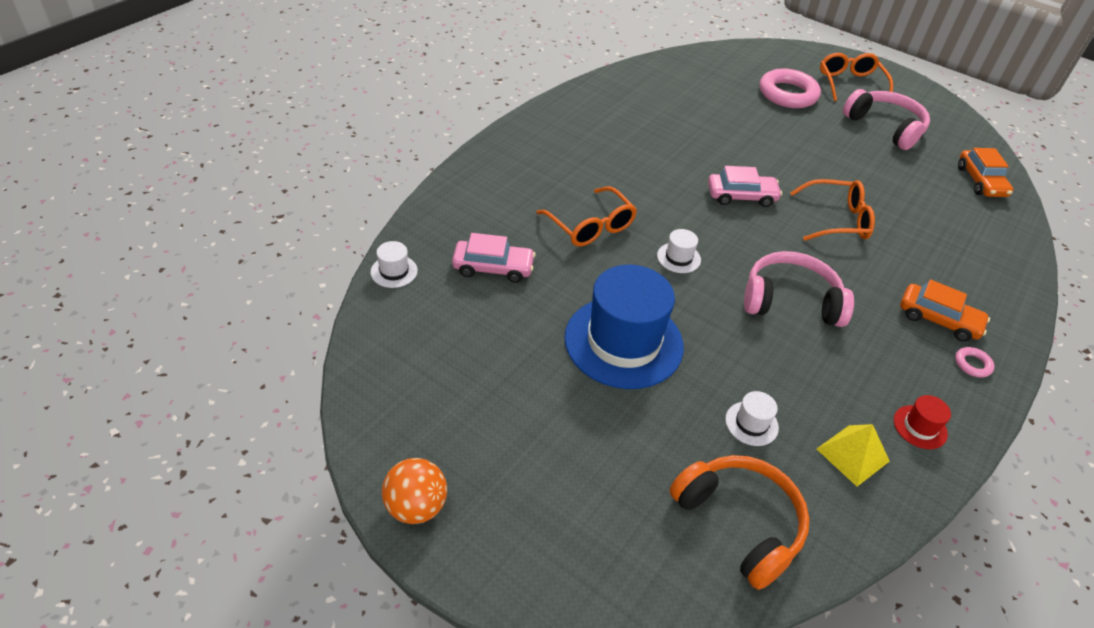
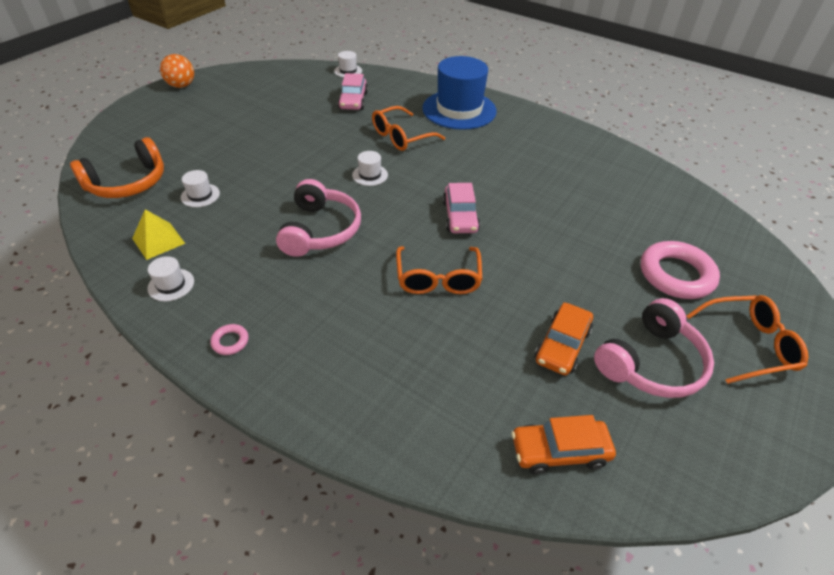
camera: 90 degrees right, 0 degrees up
(623, 342) = (282, 147): blue hat -> blue hat (459, 110)
(920, 427) = (171, 285): red hat -> white hat
(938, 319) = (292, 329): orange car -> orange car (562, 345)

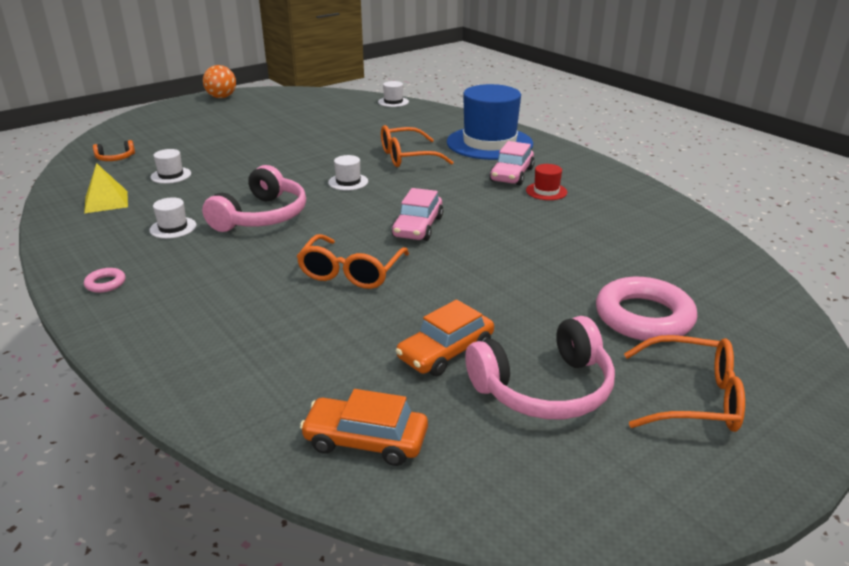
camera: 20 degrees right, 15 degrees down
(128, 183) = (115, 158): orange headphones -> orange headphones, size x0.47
(171, 285) = (89, 234): white hat -> white hat (173, 228)
(353, 101) = (379, 124): pink car -> pink car (511, 175)
(535, 157) = (546, 191): none -> red hat

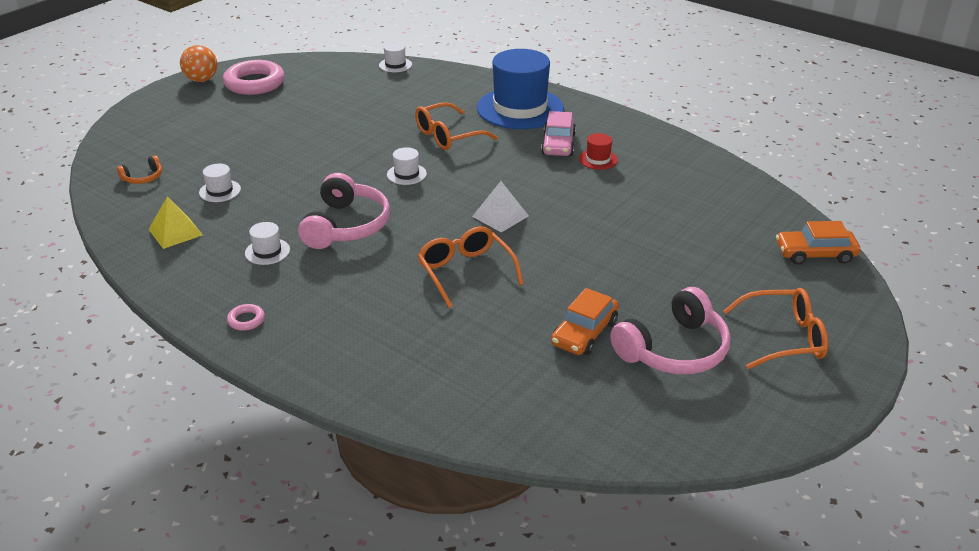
camera: 15 degrees left, 5 degrees up
(351, 272) = (466, 272): orange glasses -> orange glasses turned 150 degrees clockwise
(365, 440) = (560, 416): orange car -> orange car (815, 254)
(418, 227) = (500, 216): pink car -> white pyramid
(644, 317) = (726, 275): pink ring -> pink ring (254, 83)

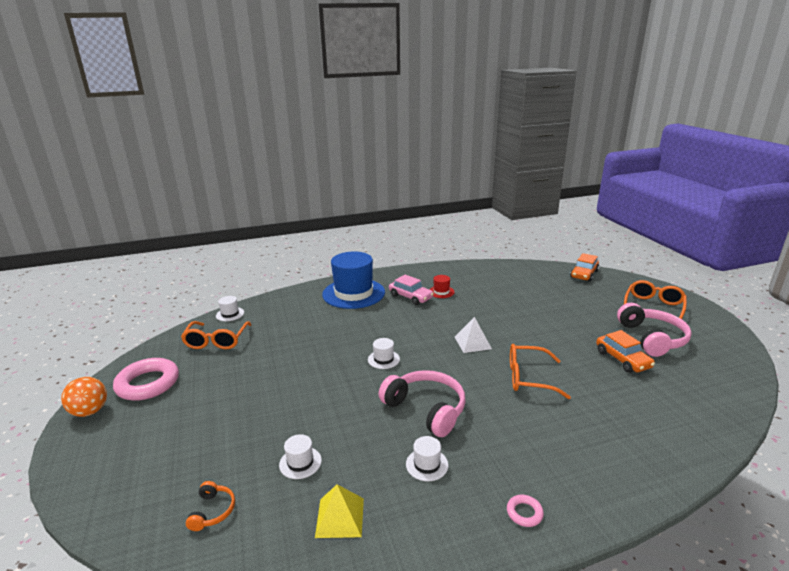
camera: 55 degrees left, 10 degrees down
(448, 136) = (354, 327): orange glasses -> orange glasses (216, 341)

